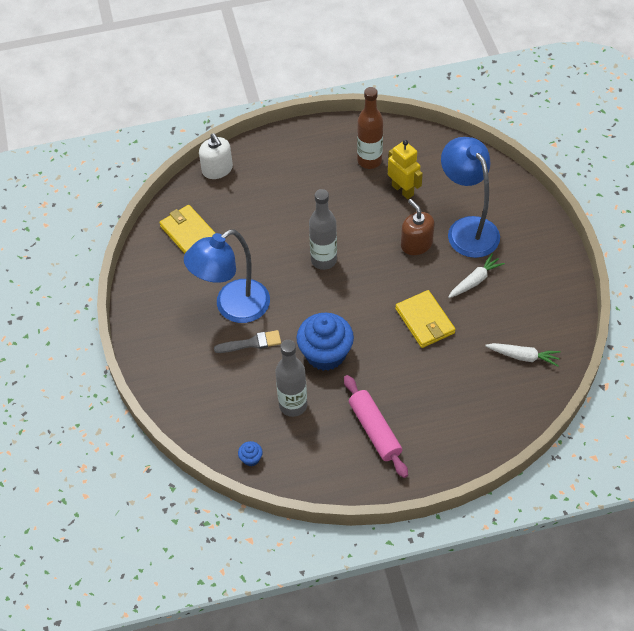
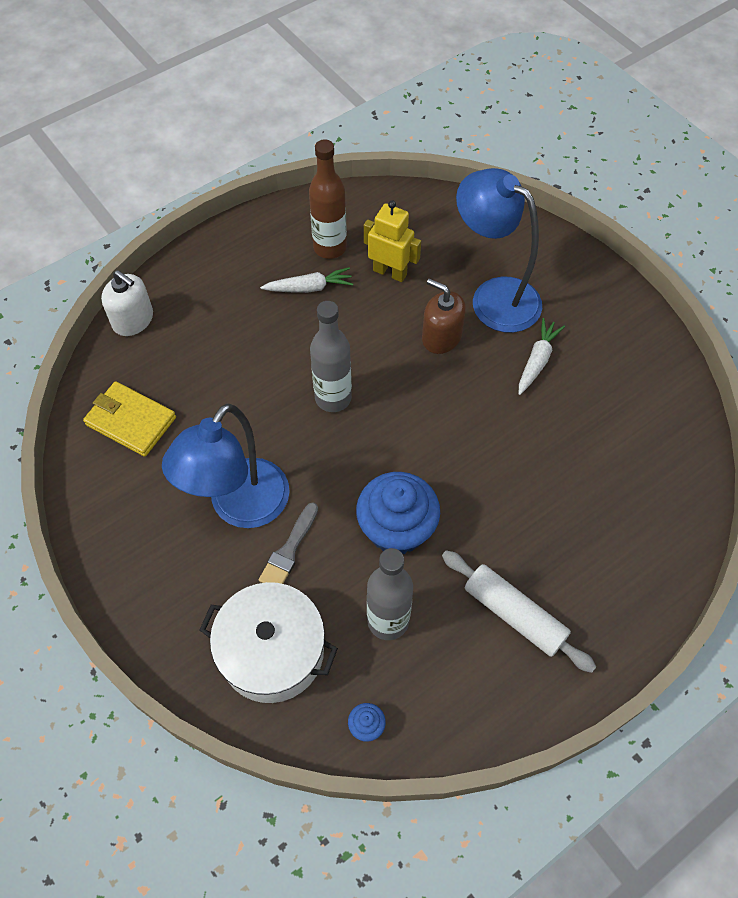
camera: 25 degrees left, 5 degrees up
(214, 397) = (272, 651): none -> white pot
(251, 343) = (289, 550): grey brush -> grey brush turned 150 degrees clockwise
(374, 430) = (514, 614): pink rolling pin -> white rolling pin
(424, 321) = (502, 436): yellow wallet -> none
(523, 356) = (646, 440): white carrot -> white carrot (309, 288)

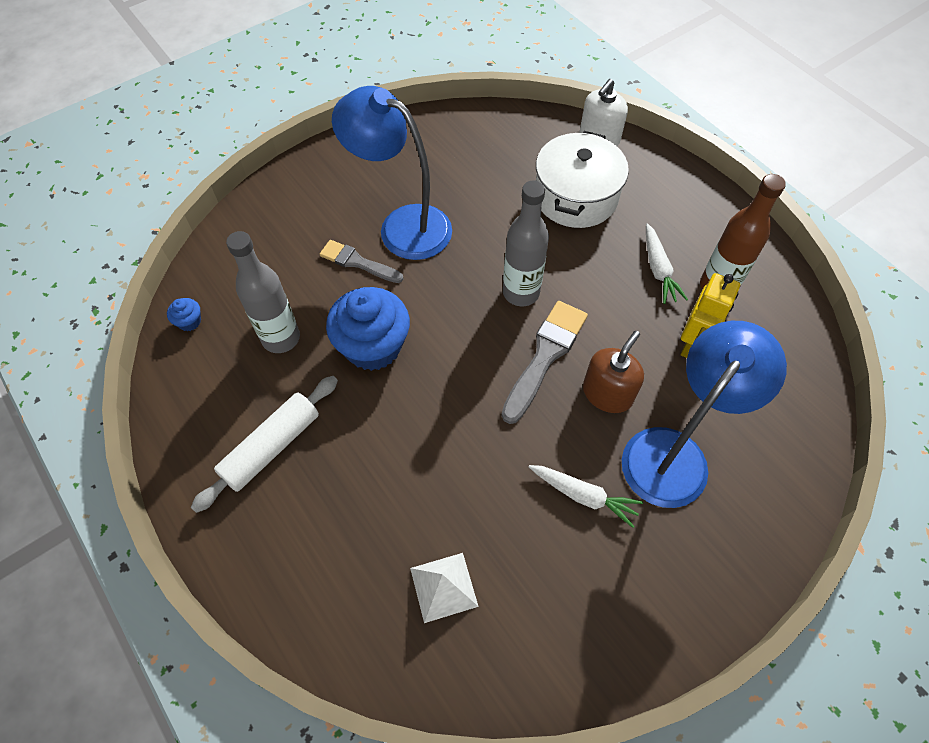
camera: 90 degrees right, 0 degrees up
(131, 421) = (490, 146): yellow wallet -> none
(272, 651) = (266, 254): white pot -> white pot (576, 197)
(405, 381) = (545, 356): none -> grey brush
(626, 462) = (443, 587): none -> white pyramid

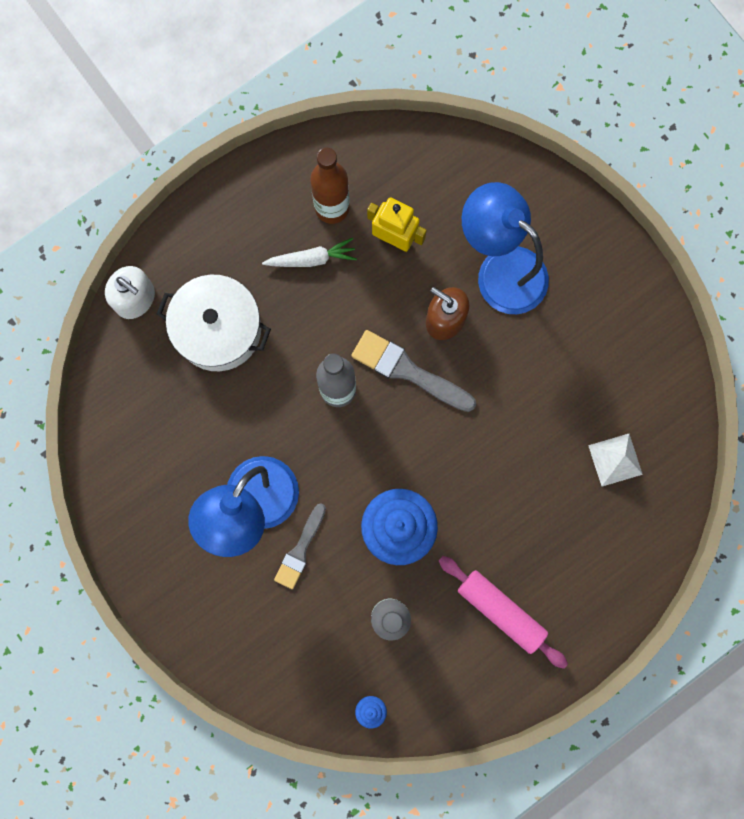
camera: 90 degrees left, 20 degrees up
(271, 447) = (501, 611): white rolling pin -> pink rolling pin
(583, 496) = (539, 347): white carrot -> none

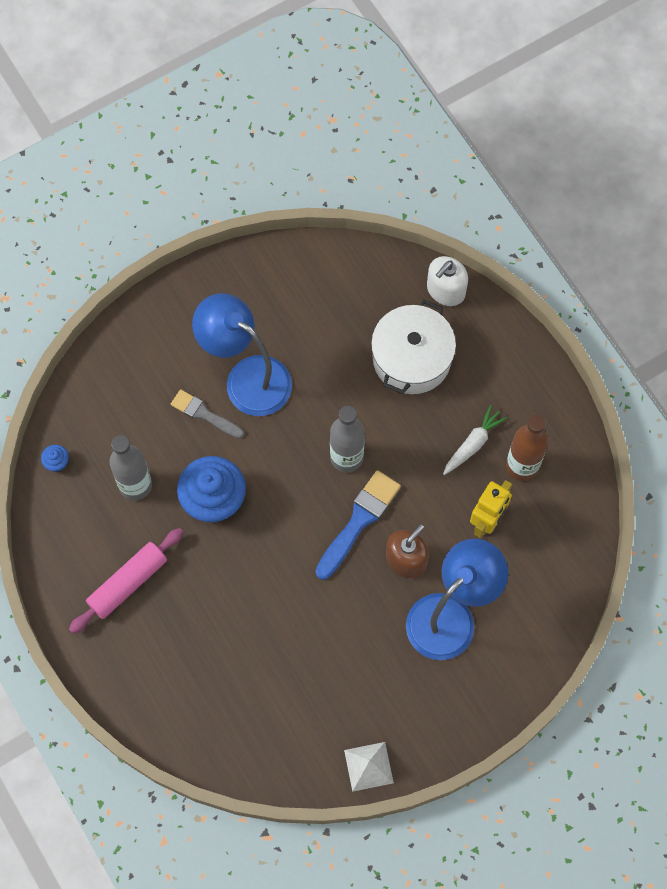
camera: 95 degrees right, 10 degrees down
(311, 259) = (473, 444): white carrot -> white carrot turned 135 degrees counterclockwise
(408, 371) = (359, 521): grey brush -> blue brush
(615, 460) = (256, 704): white pyramid -> white pyramid (368, 766)

